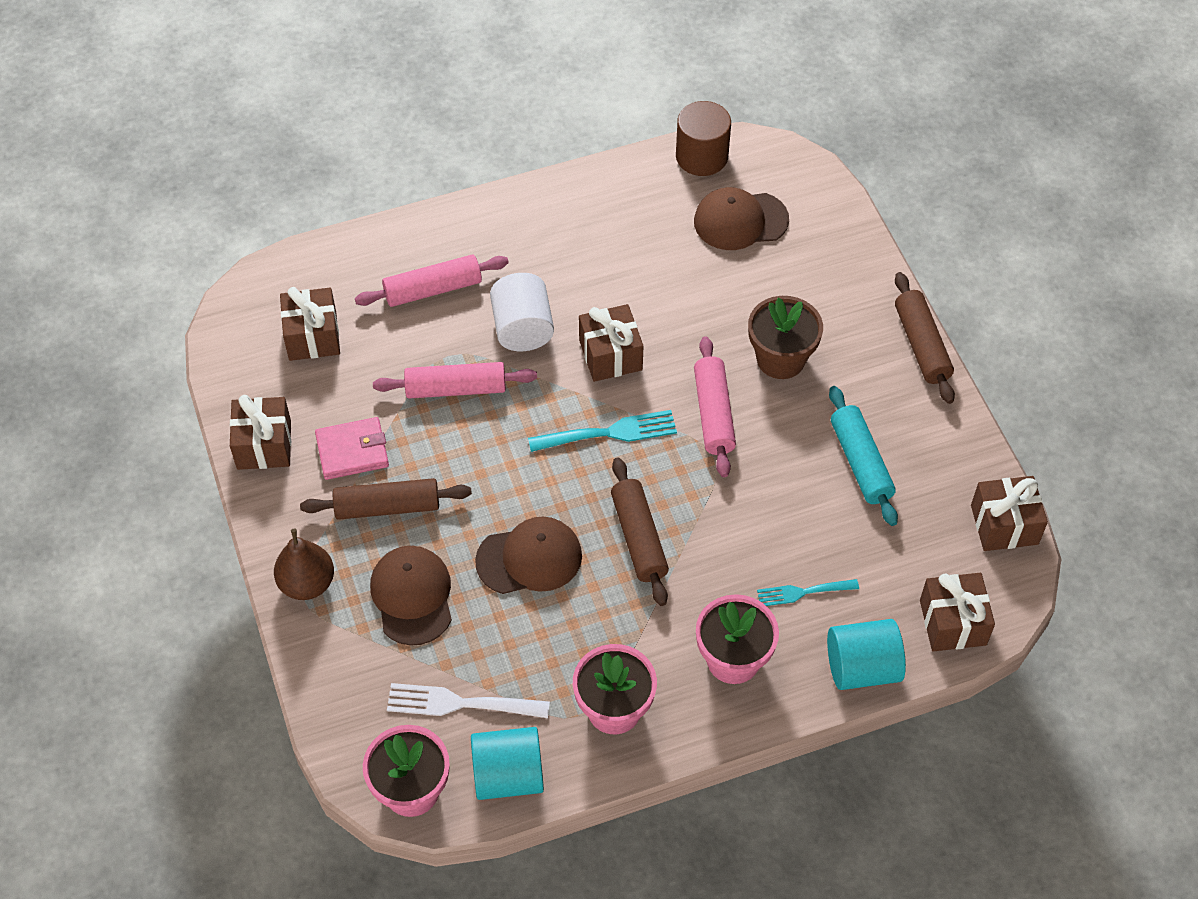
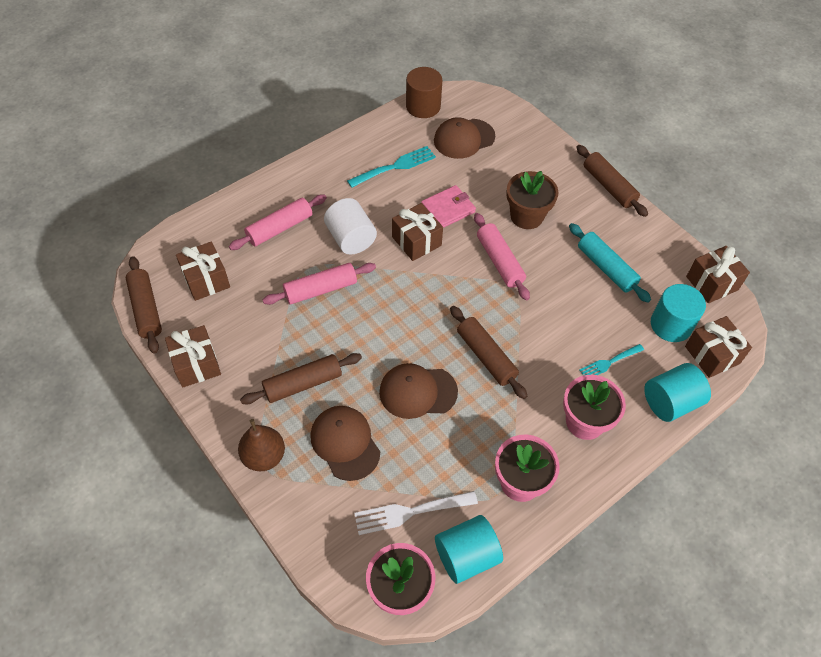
camera: 20 degrees left, 0 degrees up
(225, 356) = (146, 309): none -> brown rolling pin
(352, 451) = (263, 351): pink wallet -> pink wallet (448, 209)
(529, 558) = (417, 392): brown cap -> brown cap turned 150 degrees counterclockwise
(609, 432) = (437, 291): turquoise fork -> turquoise fork (395, 166)
(915, 566) = (671, 325): none -> turquoise cylinder

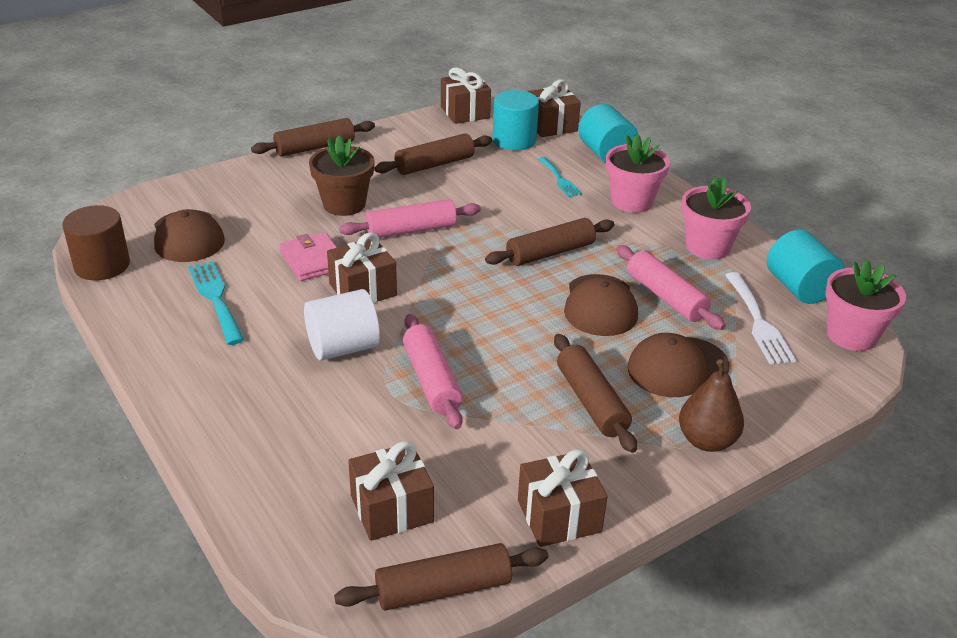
camera: 85 degrees left, 20 degrees down
(279, 228) = (301, 420): pink rolling pin -> pink rolling pin (666, 297)
(606, 268) = (434, 164): turquoise rolling pin -> brown rolling pin

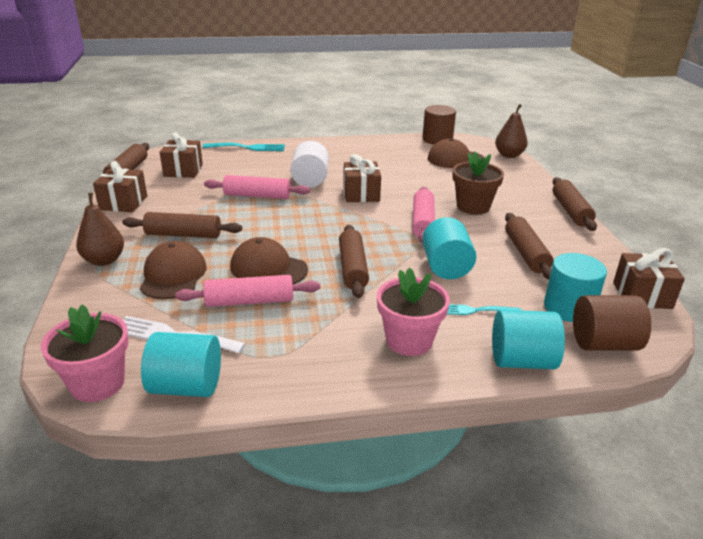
camera: 115 degrees right, 5 degrees down
(149, 198) = (509, 155): none -> brown pear
(215, 298) = (384, 158): turquoise fork -> turquoise fork (248, 147)
(313, 260) = (405, 186): pink wallet -> none
(499, 202) = (446, 267): none -> turquoise cylinder
(551, 126) = (603, 344): brown gift -> brown cylinder
(707, 247) = (298, 356): pink flower pot -> none

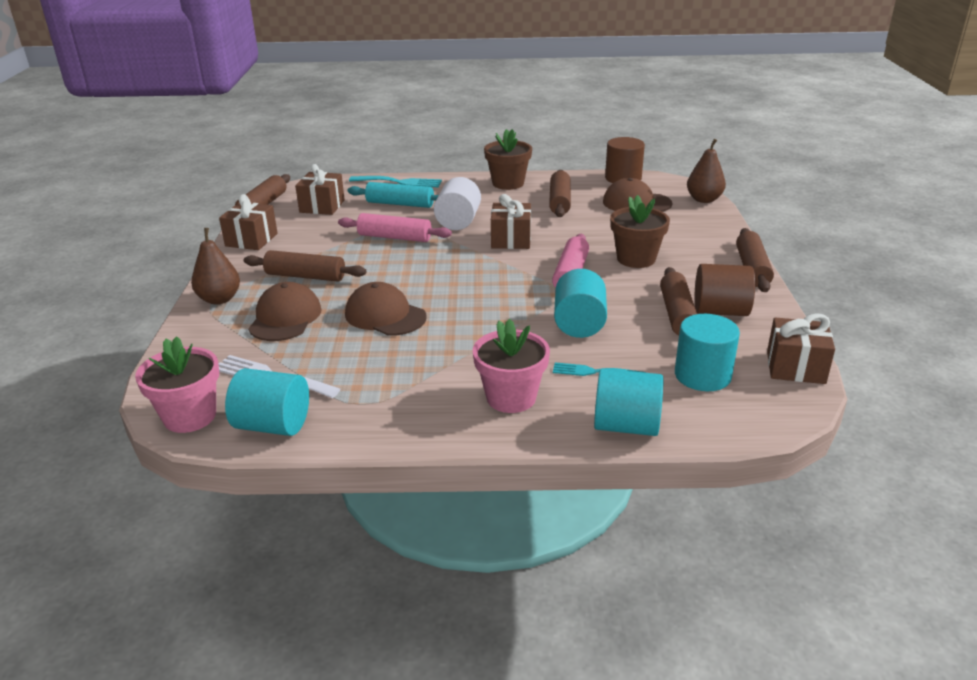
camera: 10 degrees right, 0 degrees up
(249, 301) = (356, 348): pink rolling pin -> none
(254, 166) = (400, 204): none -> turquoise rolling pin
(343, 146) = (508, 183): none -> brown flower pot
(353, 268) = (475, 320): brown rolling pin -> brown rolling pin (559, 201)
(603, 344) = (726, 415): brown cylinder -> brown cylinder (720, 311)

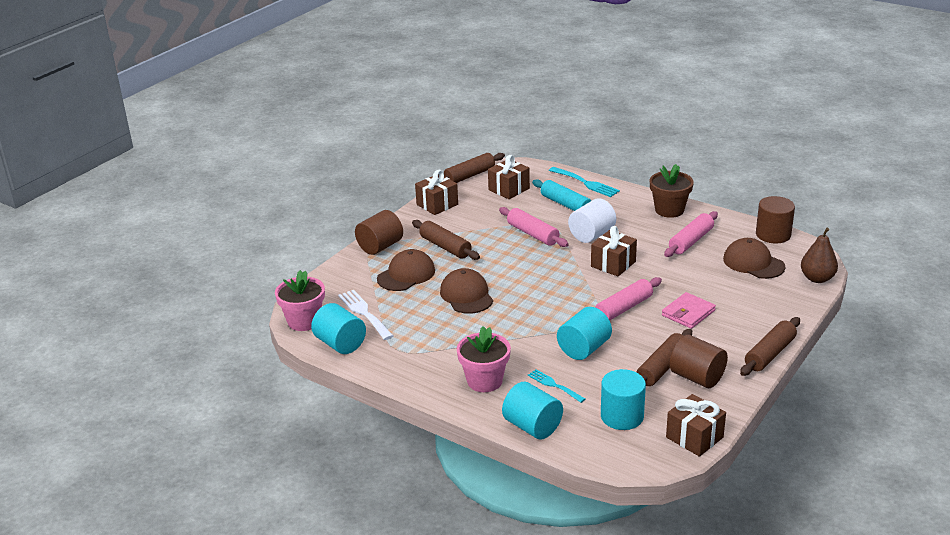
camera: 35 degrees right, 0 degrees up
(219, 299) = (380, 246): brown pear -> brown cylinder
(559, 201) = (691, 241): brown rolling pin -> pink rolling pin
(636, 259) = (688, 313): brown flower pot -> pink wallet

